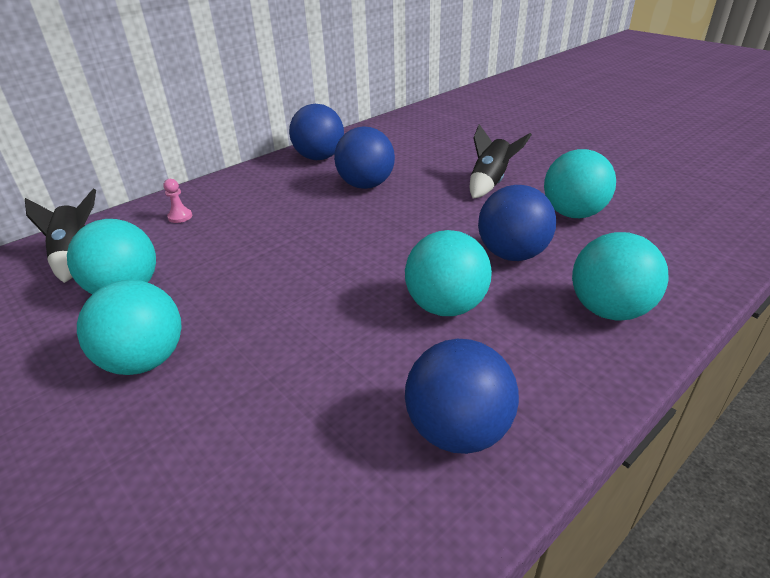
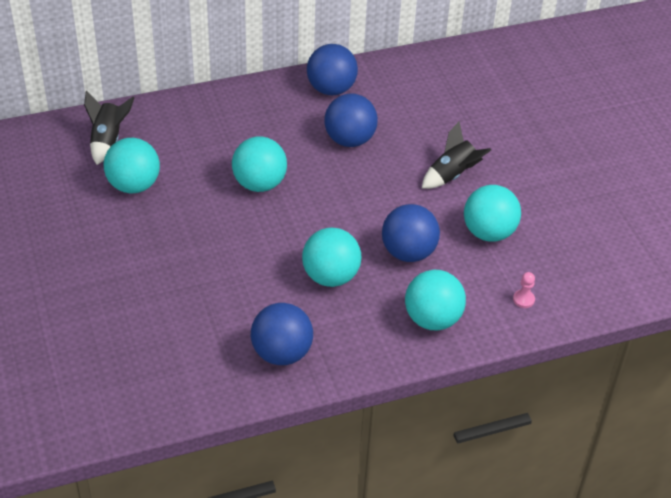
camera: 20 degrees right, 10 degrees up
(145, 360) = (132, 245): turquoise ball -> turquoise ball (259, 183)
(180, 217) = (190, 124): pink pawn -> pink pawn (523, 299)

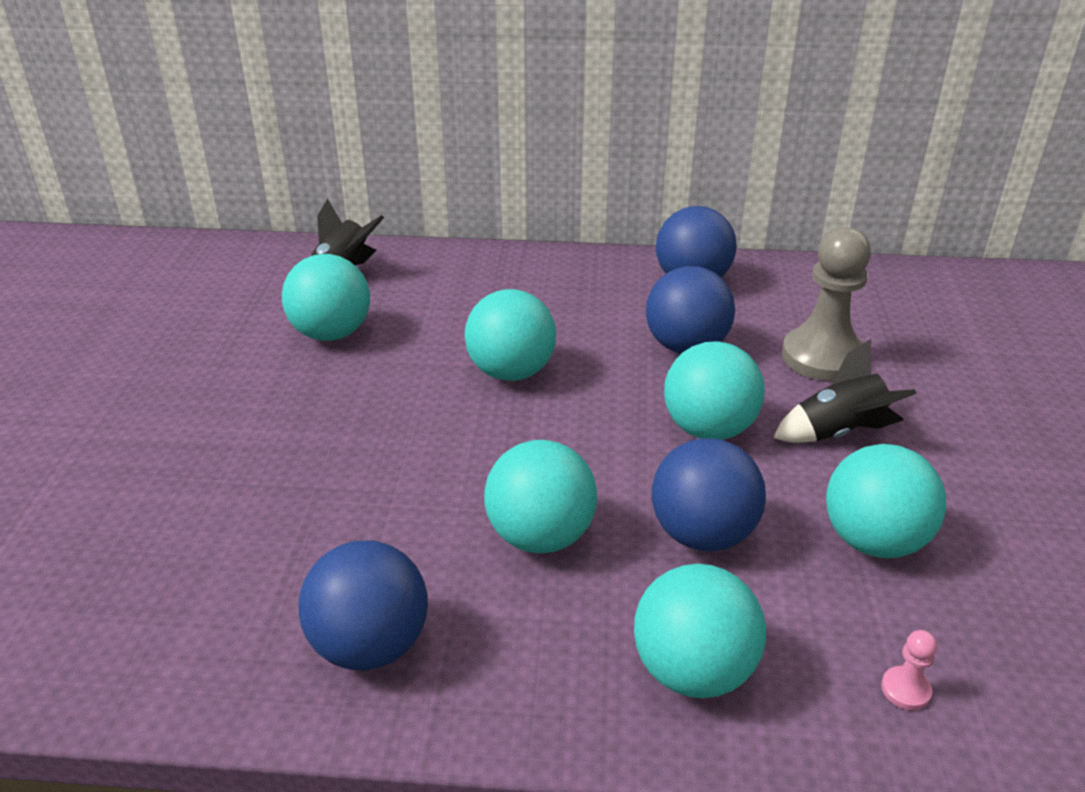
camera: 25 degrees right, 10 degrees down
(385, 191) = (708, 429): none -> turquoise ball
(427, 127) = (822, 357): none -> grey pawn

